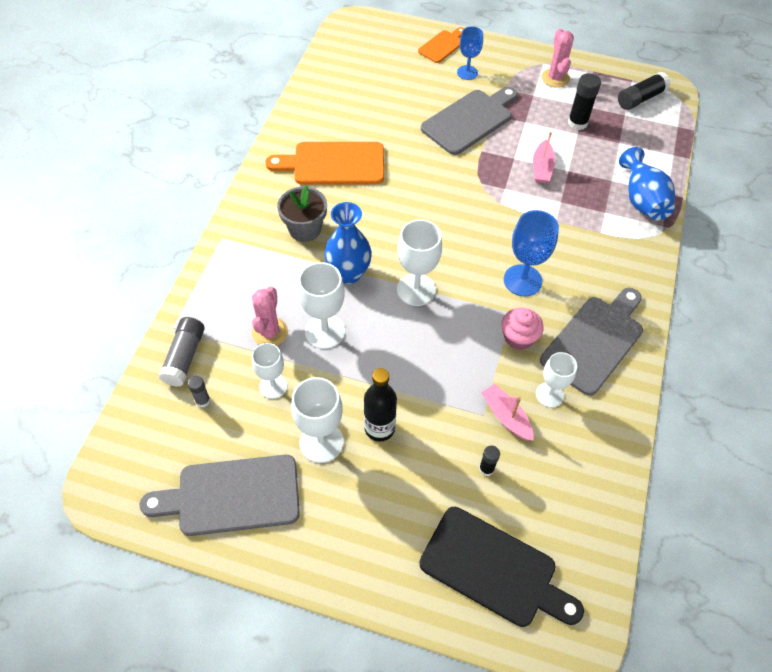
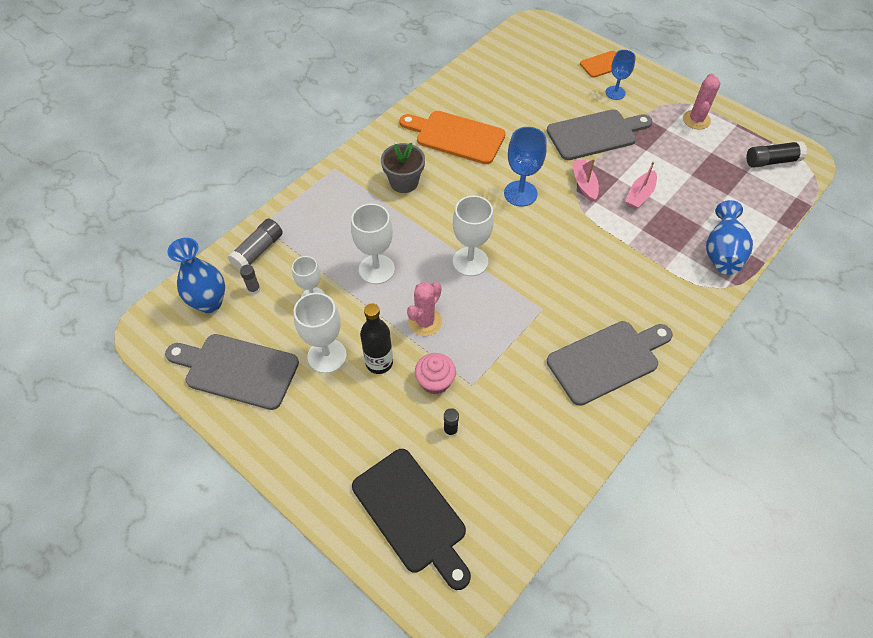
camera: 25 degrees right, 0 degrees up
(270, 332) = (332, 254): pink cactus -> pink cactus (425, 322)
(348, 273) = (421, 229): blue vase -> blue vase (209, 303)
(506, 416) = (491, 394): pink boat -> pink boat (584, 184)
(518, 337) = (538, 332): pink cupcake -> pink cupcake (435, 381)
(522, 280) = (568, 285): blue goblet -> blue goblet (520, 193)
(549, 395) = (540, 390): white goblet -> none
(577, 123) = (696, 165): black glue stick -> none

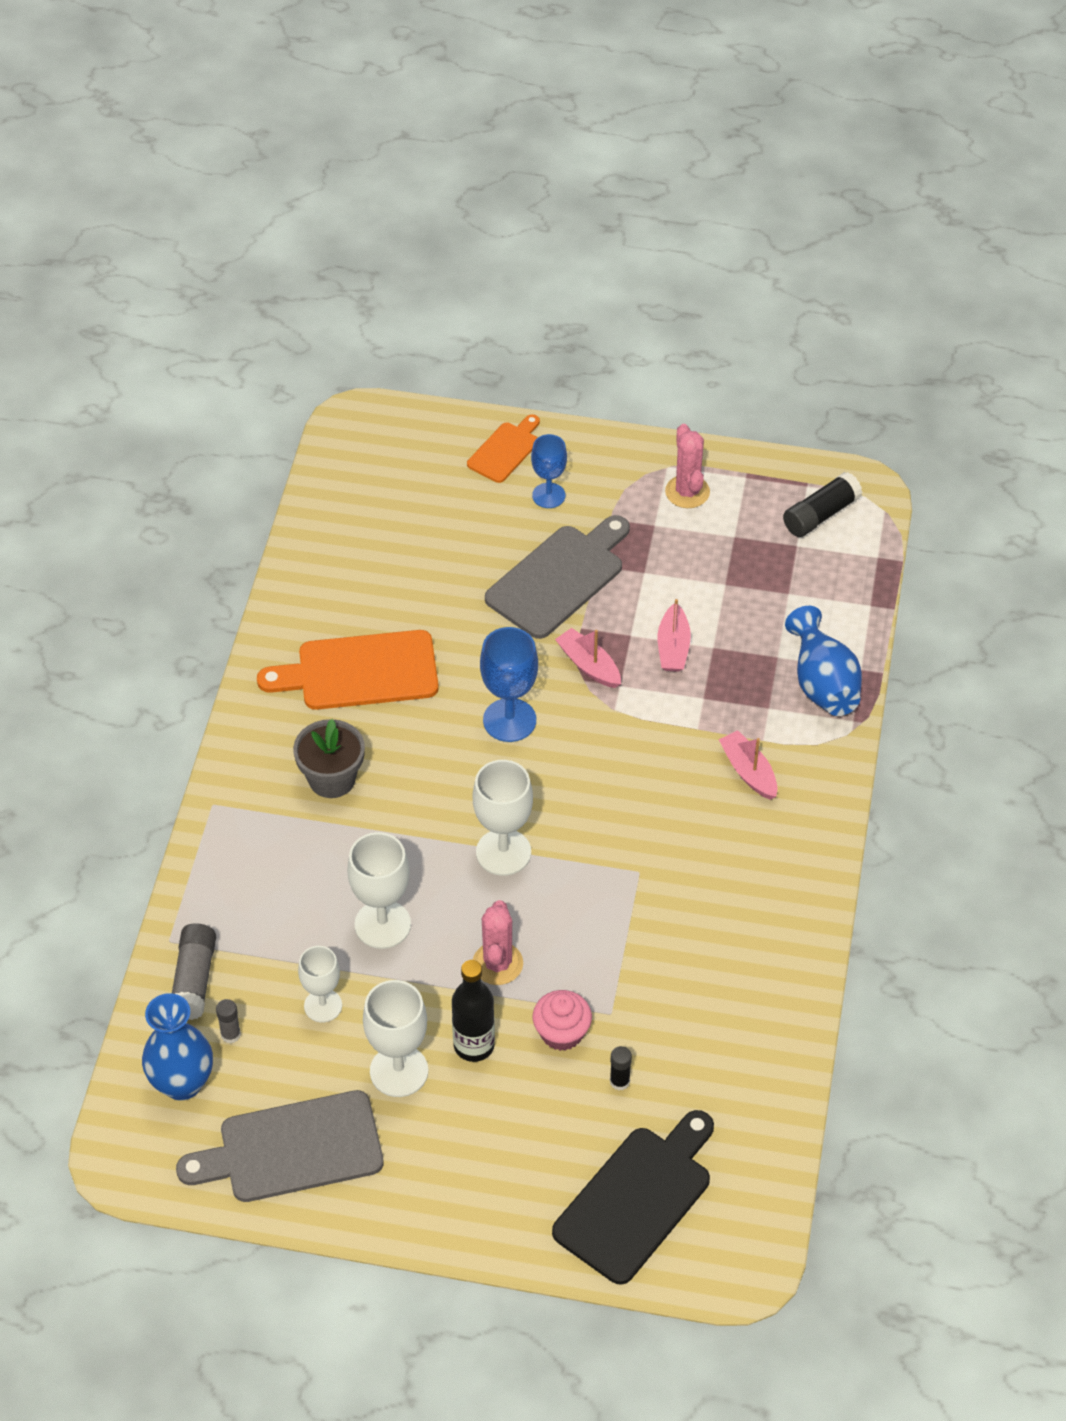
camera: 30 degrees left, 5 degrees down
(412, 514) = (637, 1199): black cutting board -> black cutting board turned 75 degrees counterclockwise
(607, 360) = (757, 900): grey cutting board -> none
(645, 282) = (748, 771): none -> pink boat

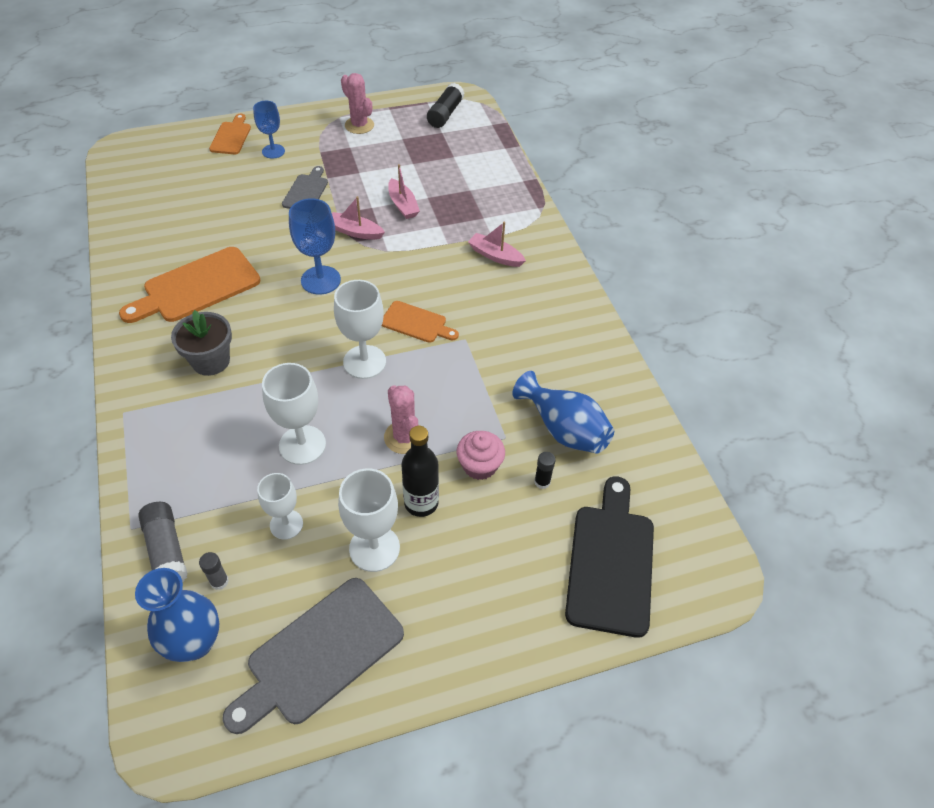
camera: 30 degrees left, 0 degrees up
(559, 578) = (306, 191): grey cutting board -> grey cutting board, size x0.57
(592, 826) = (416, 323): none -> orange cutting board
(823, 683) = (506, 194): blue vase -> blue vase (563, 429)

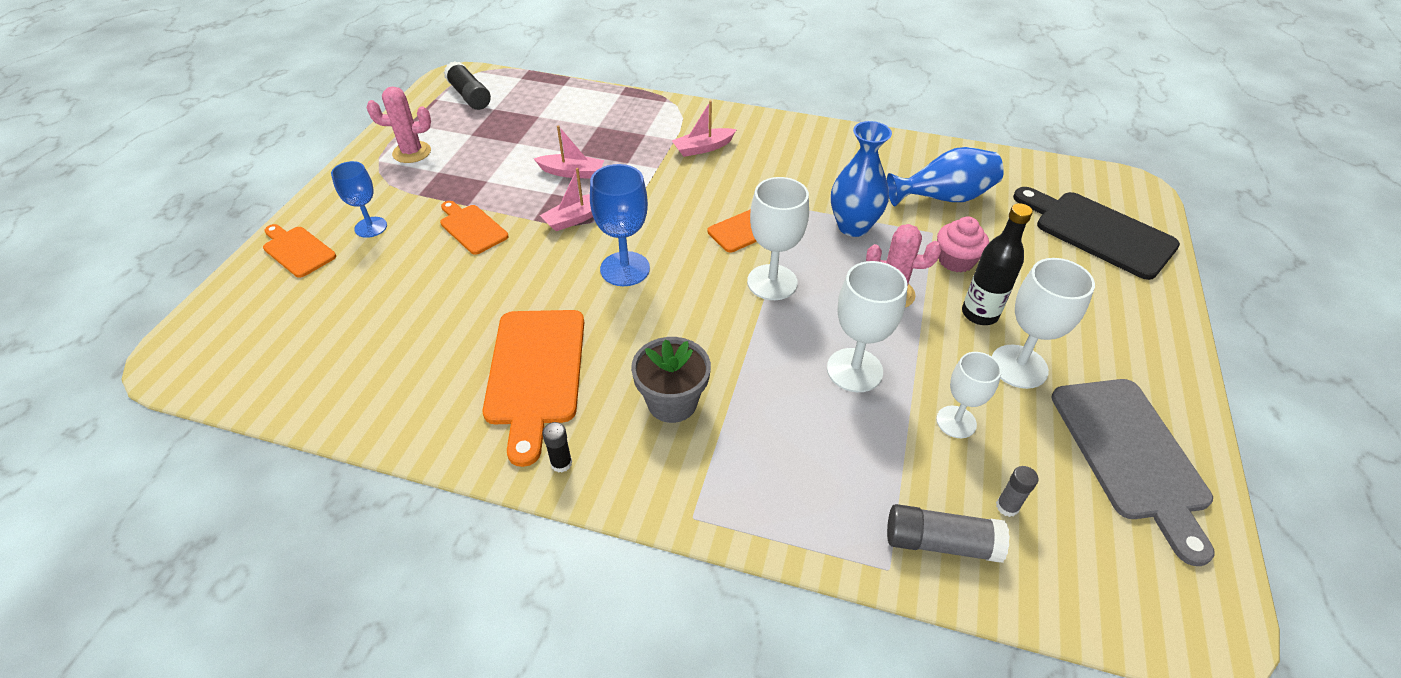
camera: 55 degrees left, 5 degrees down
(195, 642) = (1082, 558): blue vase -> blue vase (853, 226)
(306, 191) = (472, 228): grey cutting board -> orange cutting board
(542, 482) = (995, 233): black glue stick -> black glue stick (561, 463)

